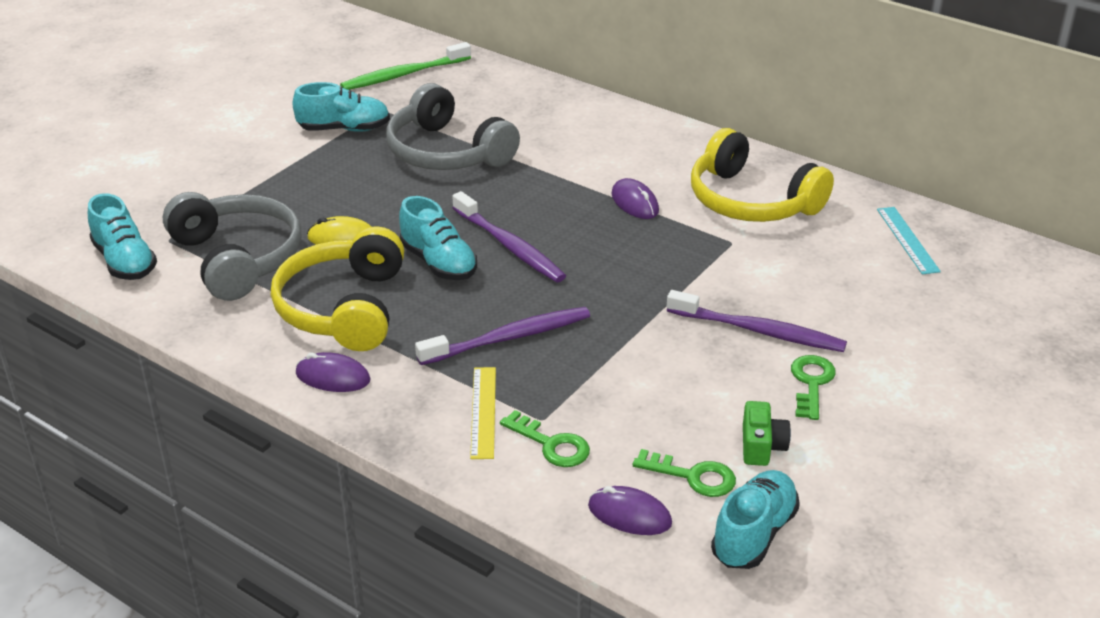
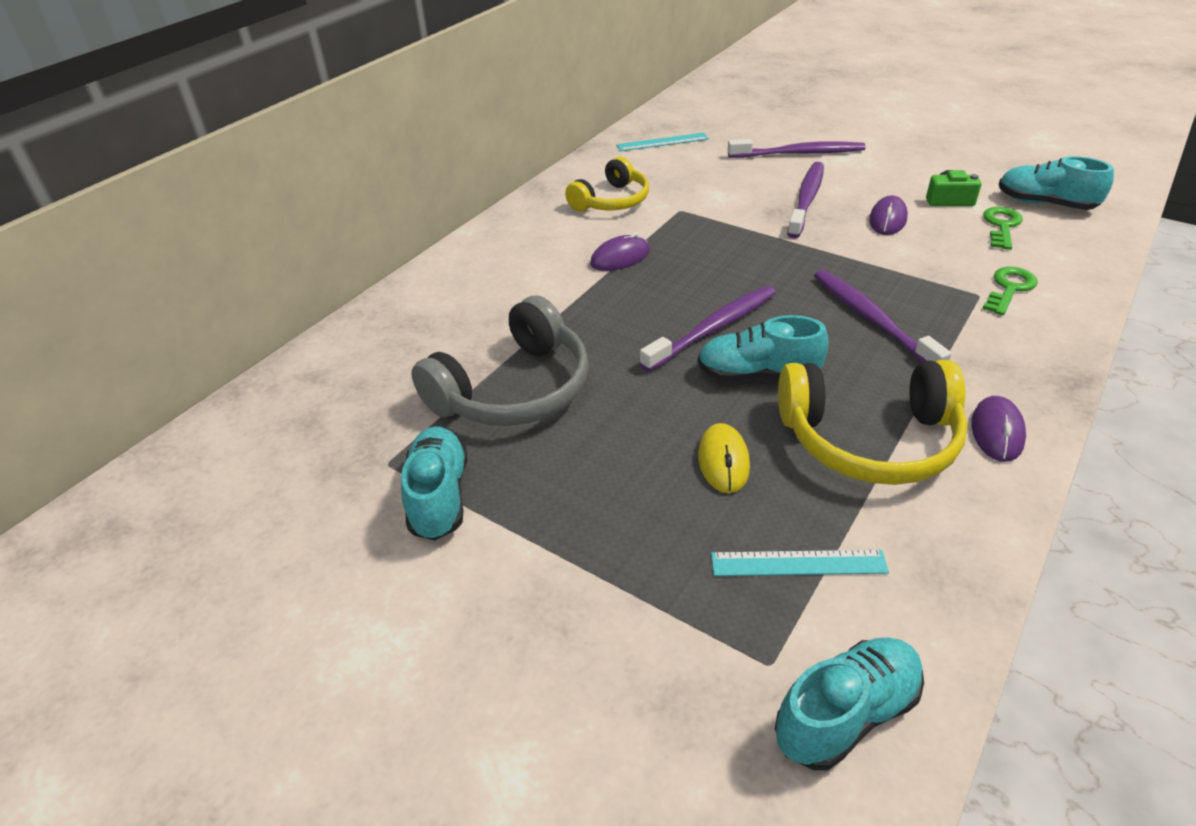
camera: 90 degrees left, 5 degrees up
(237, 259) = (798, 563): grey headphones -> turquoise ruler
(404, 75) = (285, 451): green toothbrush -> none
(438, 263) = (757, 375): turquoise shoe -> turquoise shoe turned 135 degrees counterclockwise
(483, 412) = (990, 327): yellow ruler -> none
(629, 515) = (1065, 251): purple mouse -> purple mouse (887, 219)
(751, 201) = (611, 201): yellow headphones -> yellow headphones, size x0.65
(811, 383) = (863, 181): green key -> none
(888, 341) = (798, 153): none -> purple toothbrush

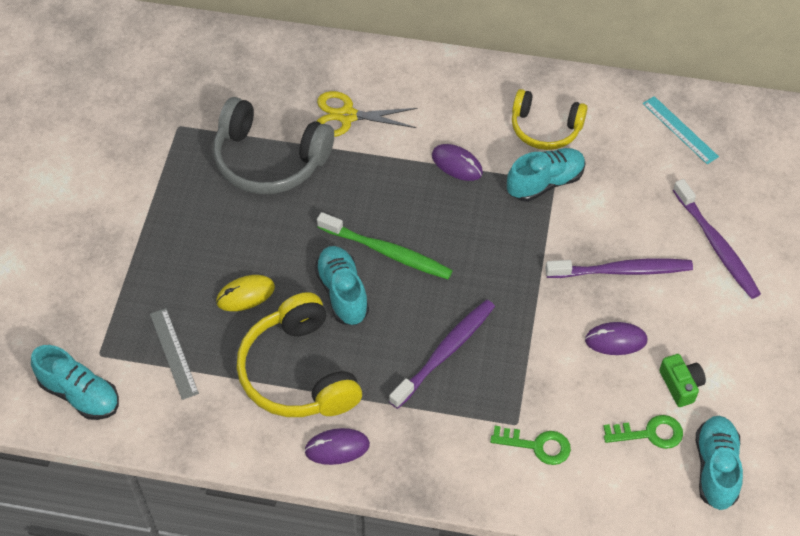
camera: 65 degrees right, 15 degrees up
(439, 496) = (162, 163): turquoise shoe -> turquoise shoe (545, 182)
(495, 314) = (347, 116): none -> yellow scissors
(713, 329) = (386, 252): purple toothbrush -> green toothbrush
(798, 563) = (174, 353): turquoise ruler -> grey ruler

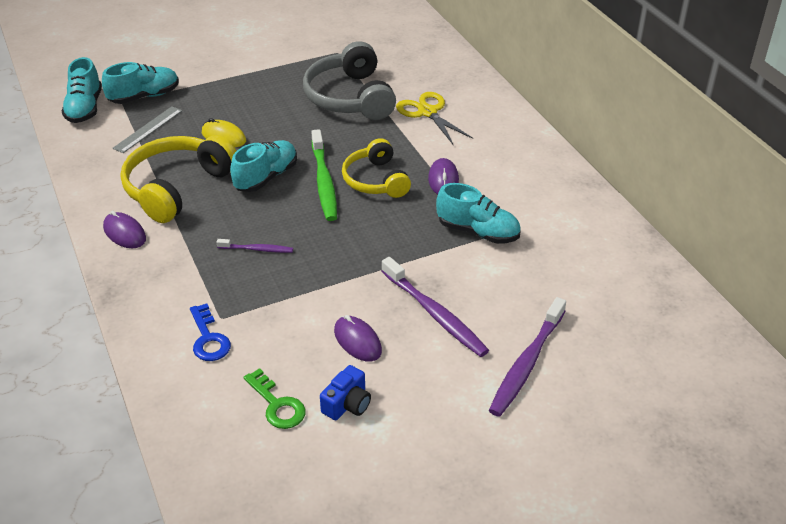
camera: 55 degrees right, 15 degrees down
(444, 353) = (257, 249): purple toothbrush -> purple toothbrush, size x0.53
(537, 446) = (208, 338): green key -> blue key
(545, 128) = (533, 209): yellow headphones -> yellow headphones (376, 180)
(680, 130) = (628, 286): turquoise ruler -> none
(680, 385) = (347, 404): green camera -> blue camera
(715, 468) = (275, 468): turquoise shoe -> turquoise shoe (144, 96)

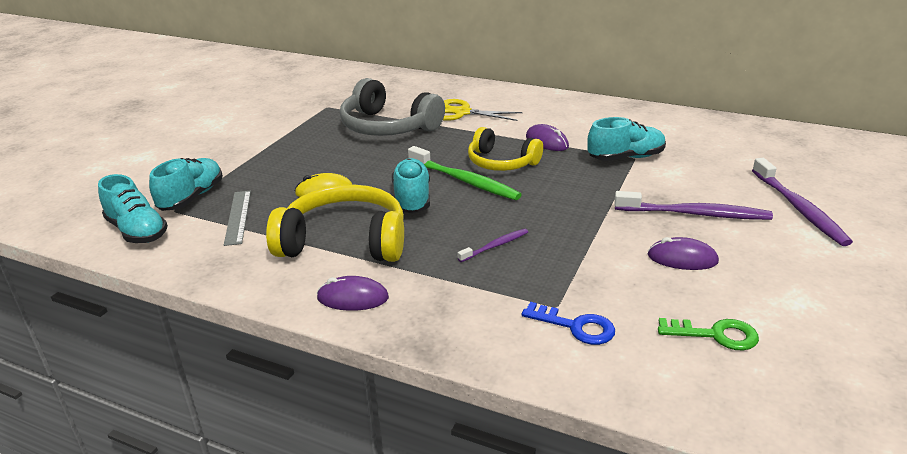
camera: 40 degrees left, 10 degrees down
(177, 188) = (344, 242): yellow headphones -> yellow headphones turned 105 degrees clockwise
(347, 404) = (757, 300): blue camera -> none

